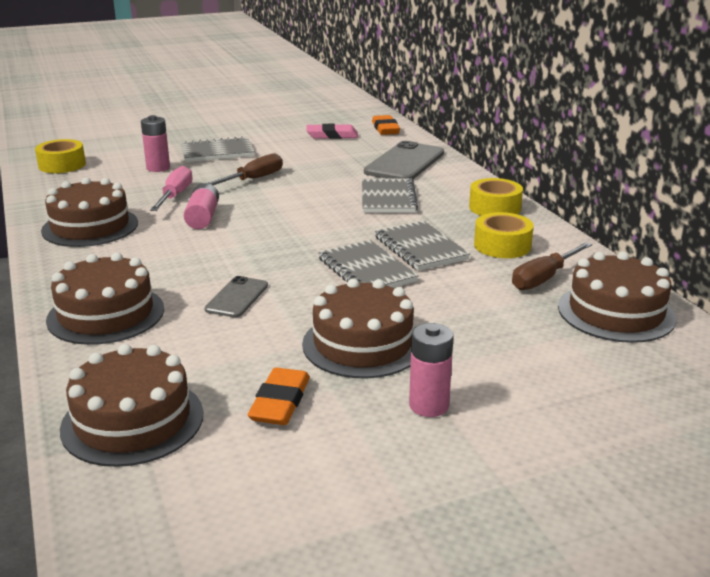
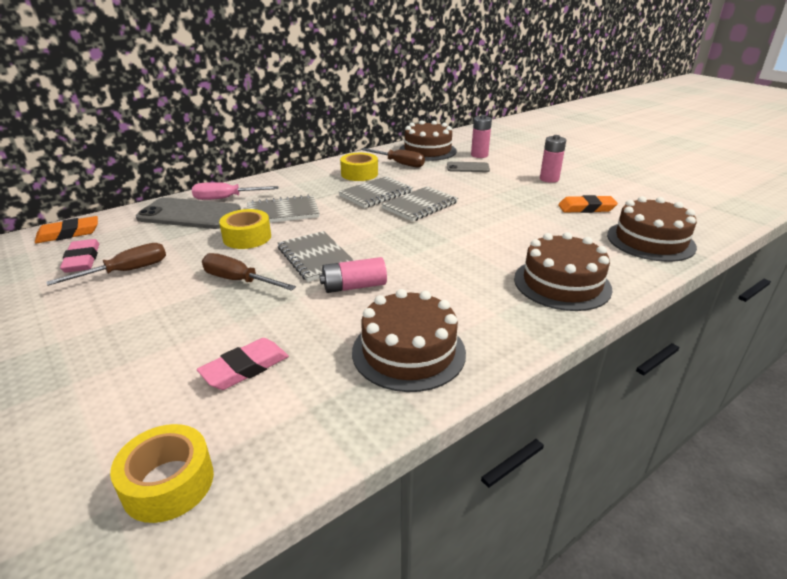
camera: 105 degrees left, 5 degrees up
(134, 180) = (245, 368): none -> pink eraser
(158, 168) = (194, 361): pink battery -> pink battery (479, 155)
(175, 196) = (298, 319): pink screwdriver -> pink screwdriver (226, 198)
(217, 152) = (130, 327): grey notebook -> grey notebook (316, 258)
(237, 297) = (492, 240): grey phone -> grey phone (468, 167)
(301, 148) = (126, 271): none -> brown screwdriver
(363, 344) = (511, 197): brown cake -> none
(494, 208) = (294, 178): yellow tape -> yellow tape (247, 237)

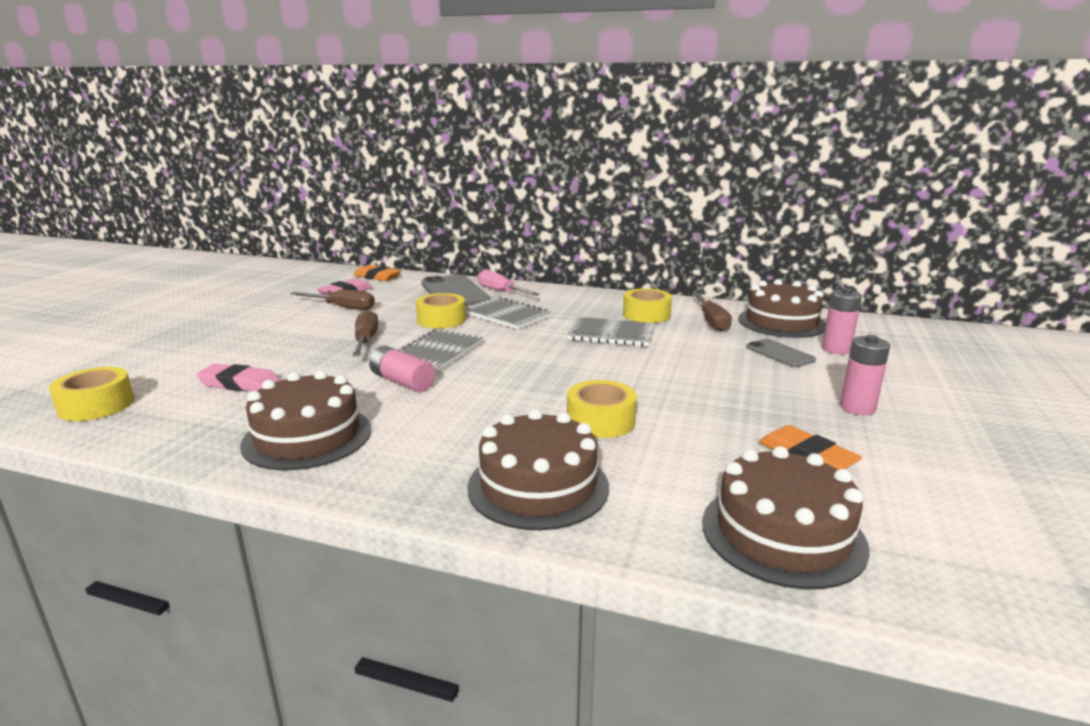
camera: 55 degrees right, 10 degrees down
(420, 206) = (620, 360): grey notebook -> none
(498, 240) = (600, 421): none -> yellow tape

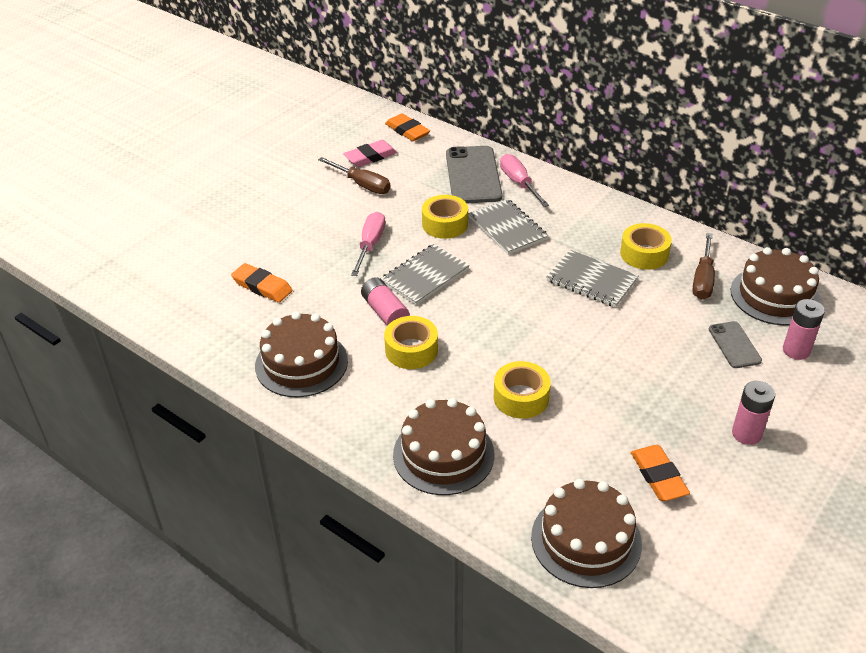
camera: 20 degrees right, 20 degrees up
(96, 405) = (162, 291): yellow tape -> yellow tape (411, 350)
(240, 383) = (262, 286): pink eraser -> orange eraser
(365, 341) = (370, 245): brown screwdriver -> pink screwdriver

